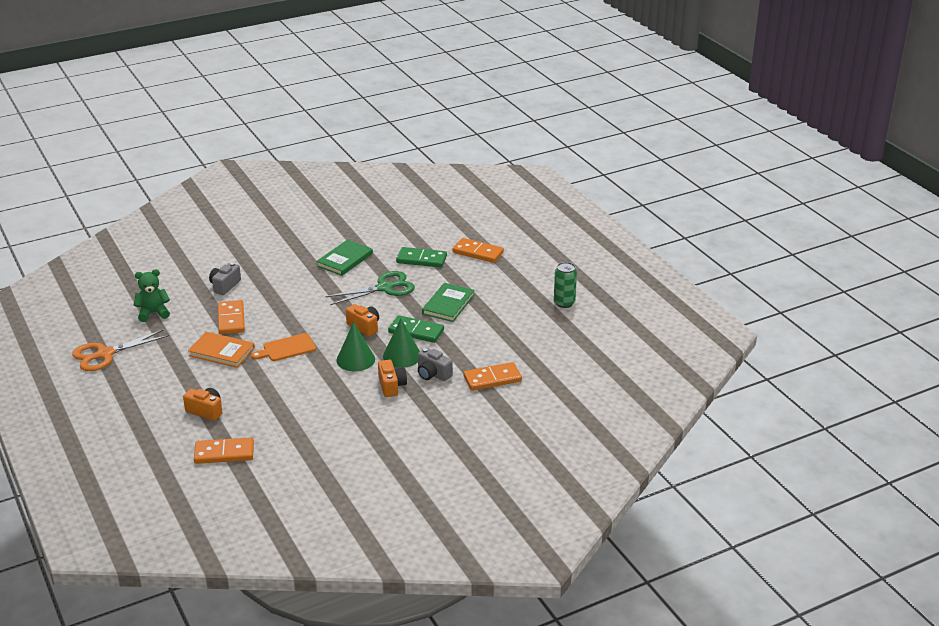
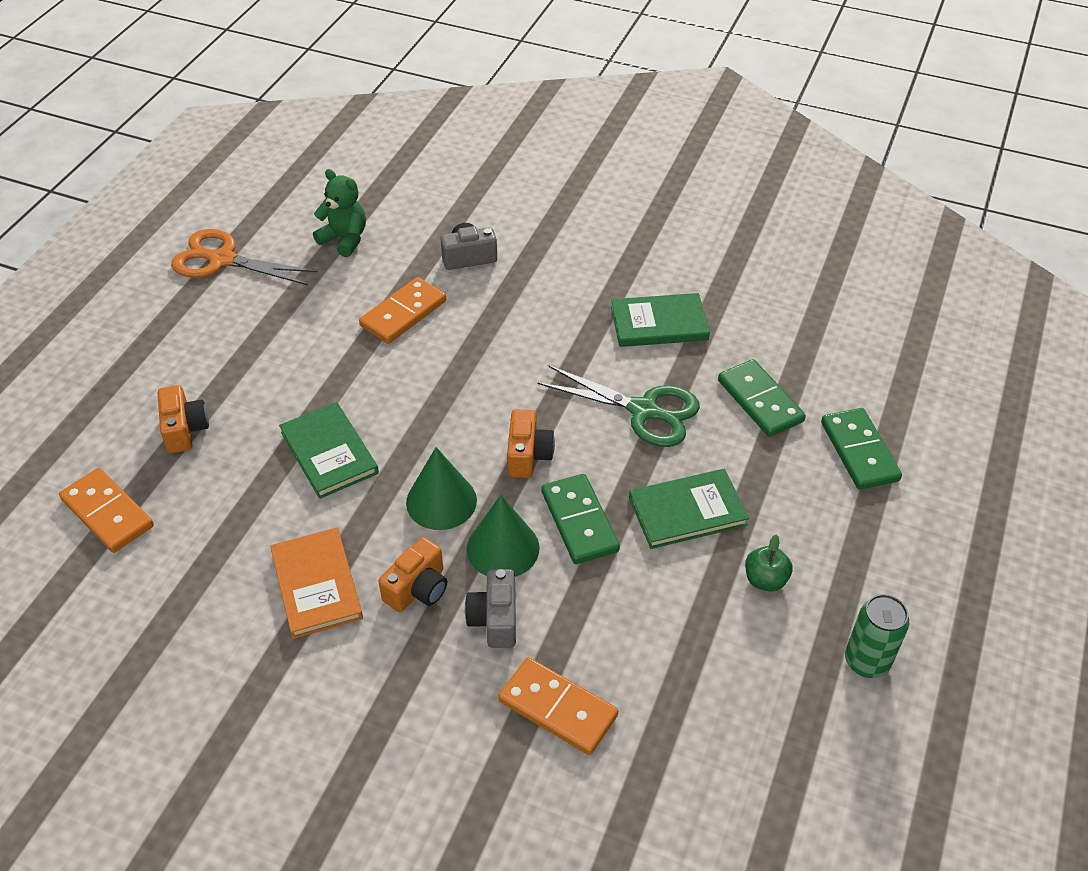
camera: 50 degrees right, 15 degrees up
(221, 352) = (325, 354): orange book -> orange book (316, 585)
(284, 376) = (329, 453): none -> green book
(286, 348) = (394, 410): orange cutting board -> none
(478, 252) = (859, 451): orange domino -> green domino
(503, 304) = (765, 580): none -> green apple

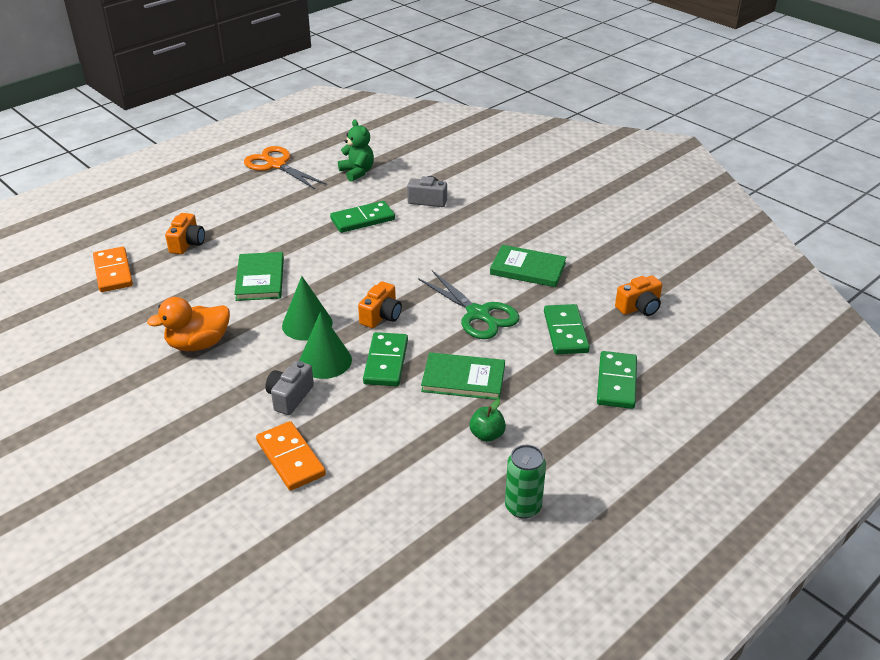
camera: 25 degrees right, 10 degrees down
(316, 585) = (198, 344): orange book -> orange duck
(403, 313) = (363, 219): orange domino -> green domino
(418, 589) = (256, 365): orange camera -> orange camera (639, 307)

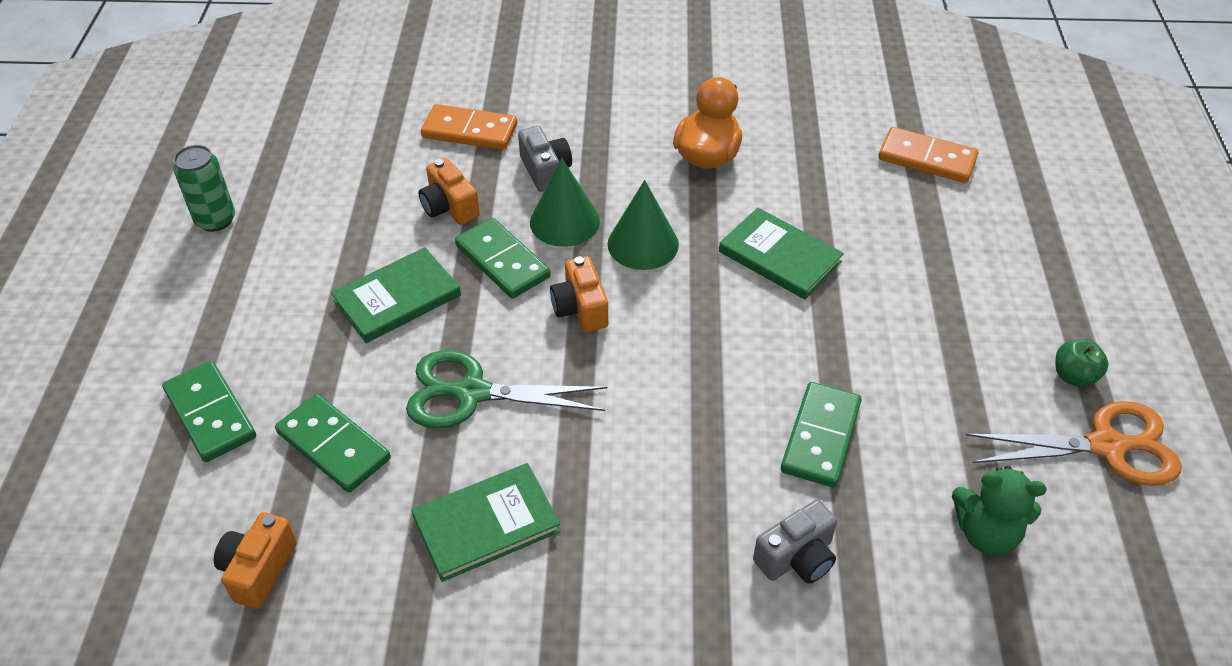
camera: 135 degrees right, 10 degrees up
(187, 243) = (935, 239): orange camera -> orange camera (449, 207)
(487, 435) = (311, 258): green apple -> green apple (1074, 376)

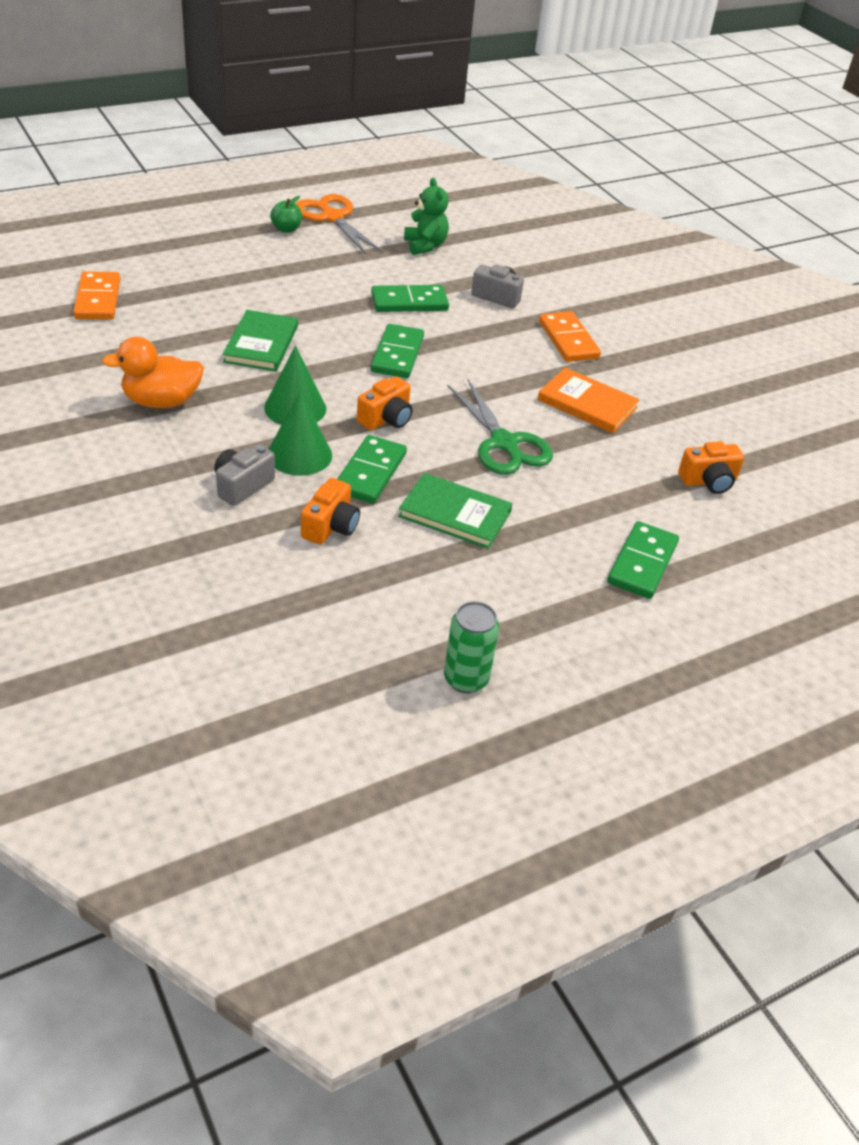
camera: 125 degrees left, 5 degrees down
(334, 446) = (603, 489): green domino -> green domino (397, 354)
(469, 131) = (216, 555): orange domino -> orange domino (568, 340)
(486, 524) = (587, 404): green book -> orange book

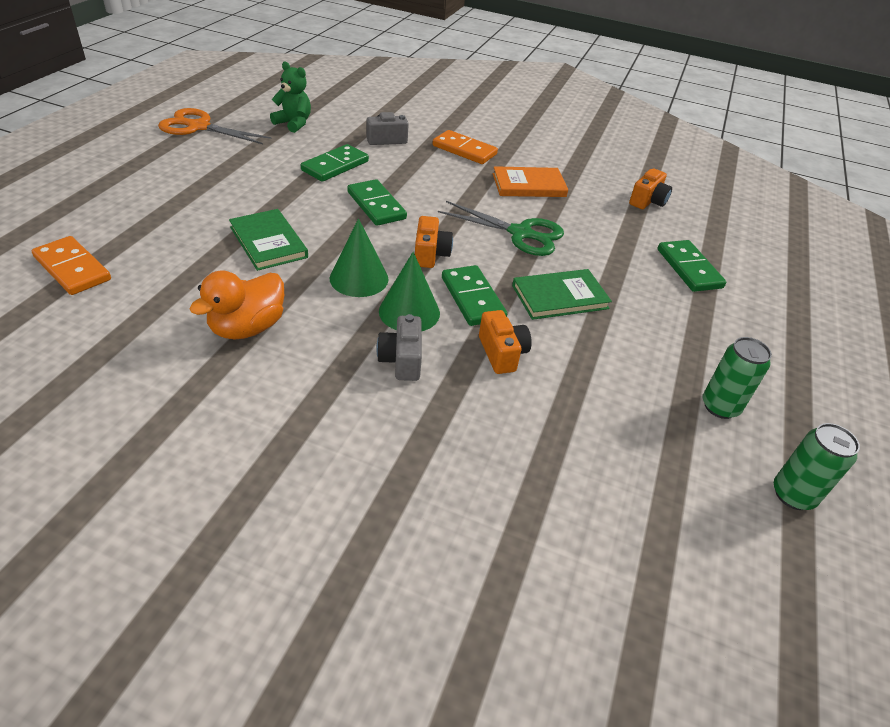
camera: 40 degrees left, 0 degrees up
(286, 229) = (173, 148): green apple -> none
(420, 774) = (793, 495): none -> green can

